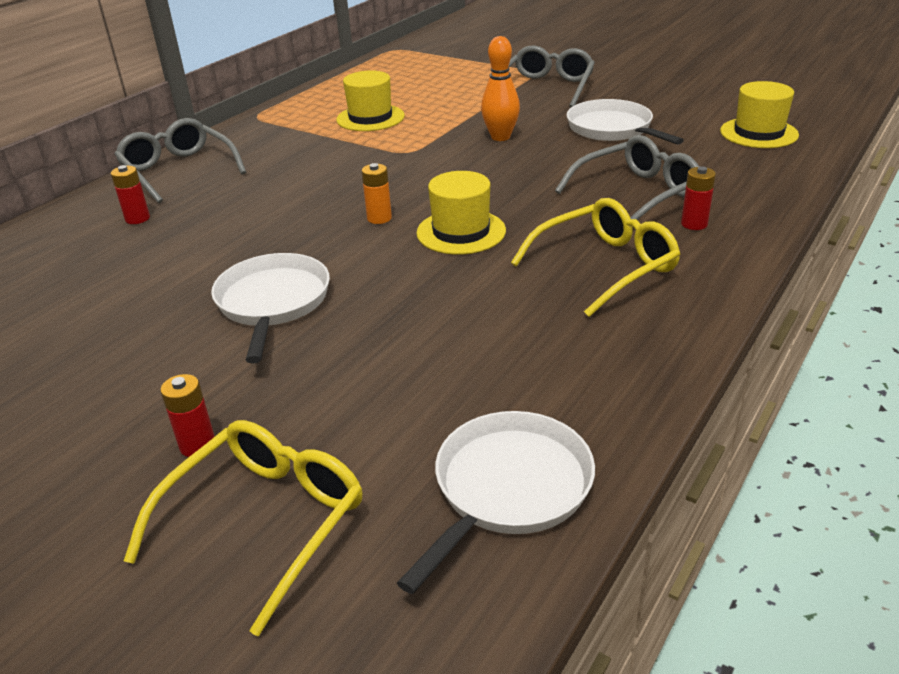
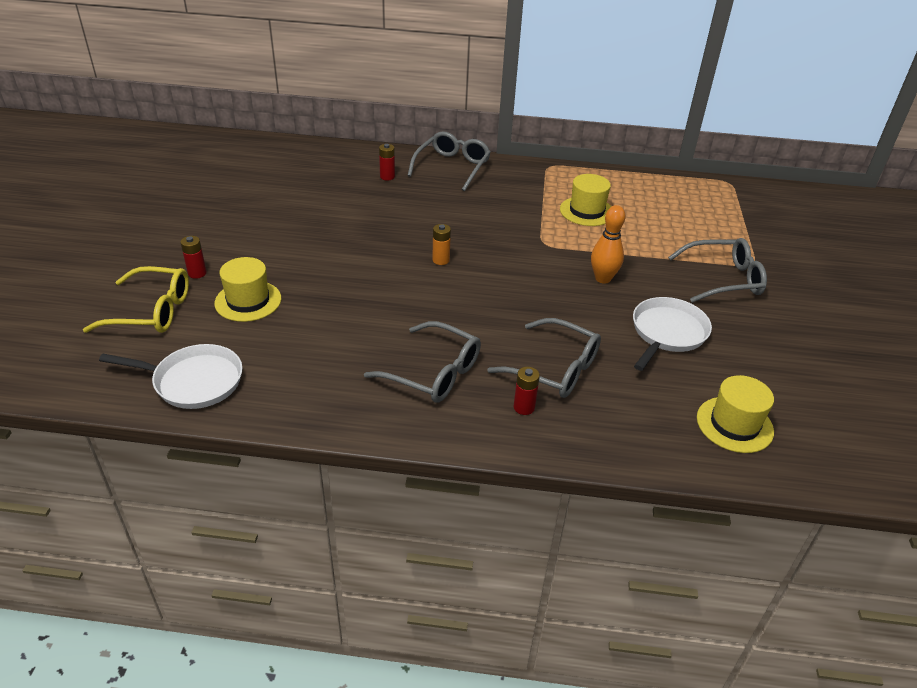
camera: 60 degrees right, 5 degrees up
(273, 303) = (324, 253): white pan -> none
(461, 232) = (443, 298): yellow hat -> yellow hat (248, 301)
(604, 267) = (433, 372): yellow glasses -> grey glasses

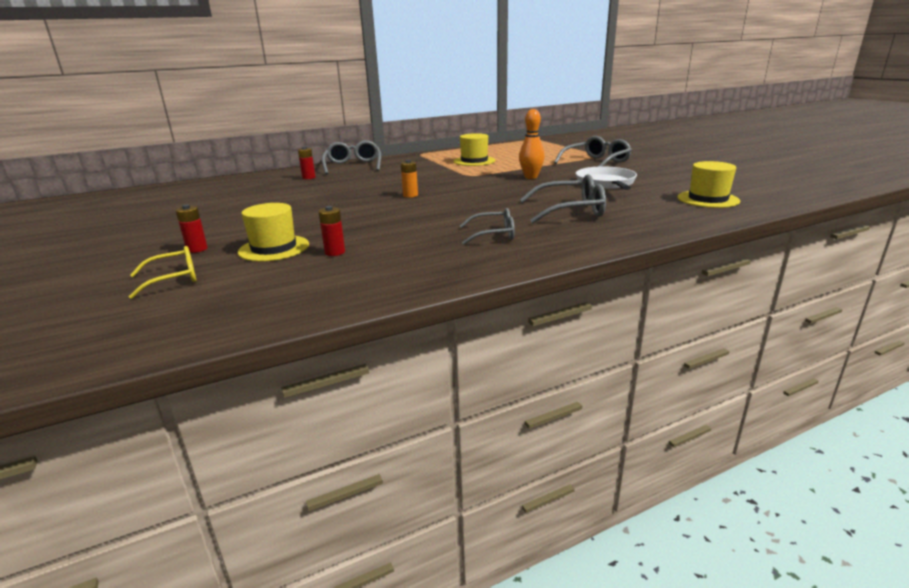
camera: 30 degrees left, 15 degrees down
(151, 311) = (173, 279): yellow glasses -> yellow glasses, size x0.64
(193, 381) = (284, 300): white pan -> none
(433, 372) = (493, 234): grey glasses -> grey glasses, size x0.64
(524, 407) = (583, 229): red battery -> red battery (335, 252)

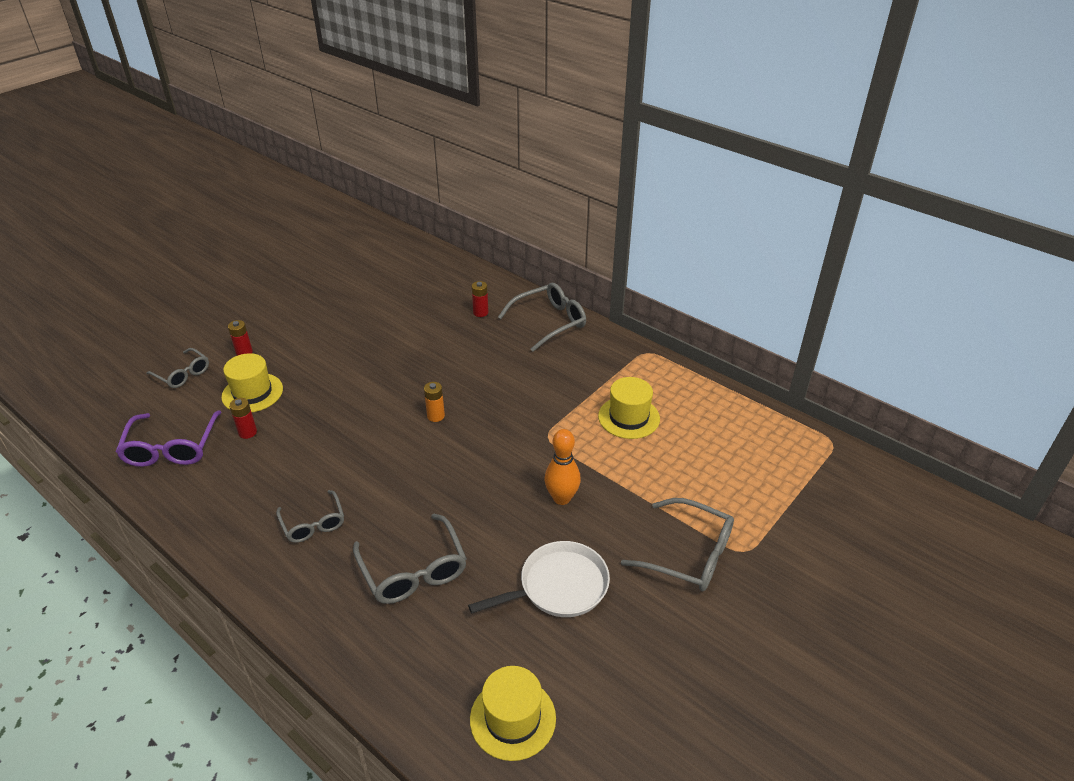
camera: 65 degrees right, 15 degrees up
(173, 279) = (182, 374): yellow glasses -> grey glasses
(304, 287) = (172, 447): none -> purple glasses

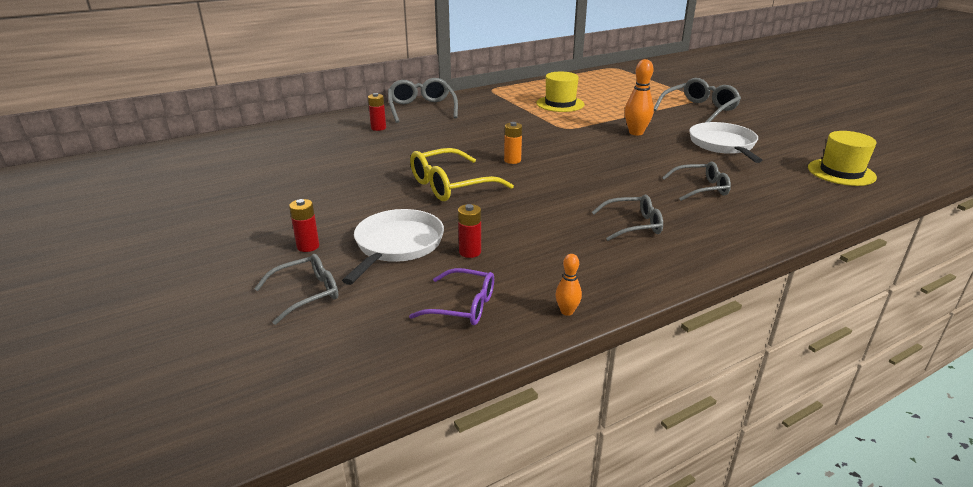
camera: 70 degrees left, 10 degrees down
(167, 502) = (567, 311): none -> orange bowling pin
(172, 447) = (462, 306): purple glasses -> purple glasses, size x0.64
(252, 393) = (397, 245): yellow hat -> white pan
(365, 392) = (451, 185): none -> yellow glasses
(413, 570) = (700, 188): grey glasses -> grey glasses, size x0.64

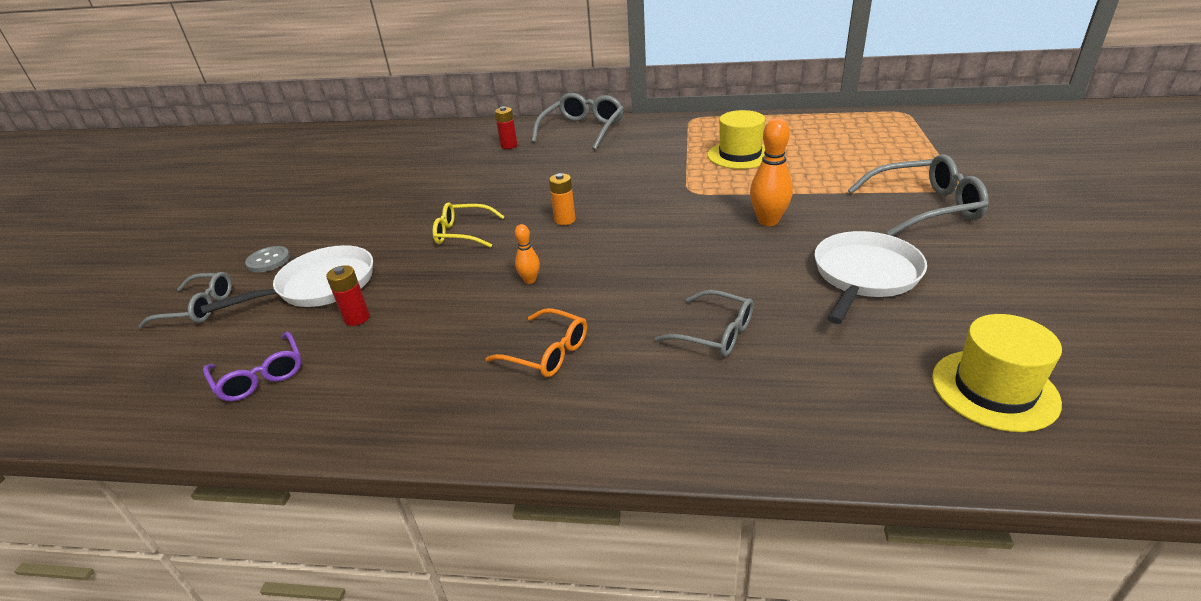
camera: 40 degrees right, 5 degrees up
(308, 246) = (268, 261): red battery -> grey button
(451, 185) = (463, 233): yellow glasses -> yellow glasses, size x0.64
(567, 311) = (316, 428): orange bowling pin -> orange bowling pin (530, 280)
(633, 225) = (546, 352): grey glasses -> orange glasses

